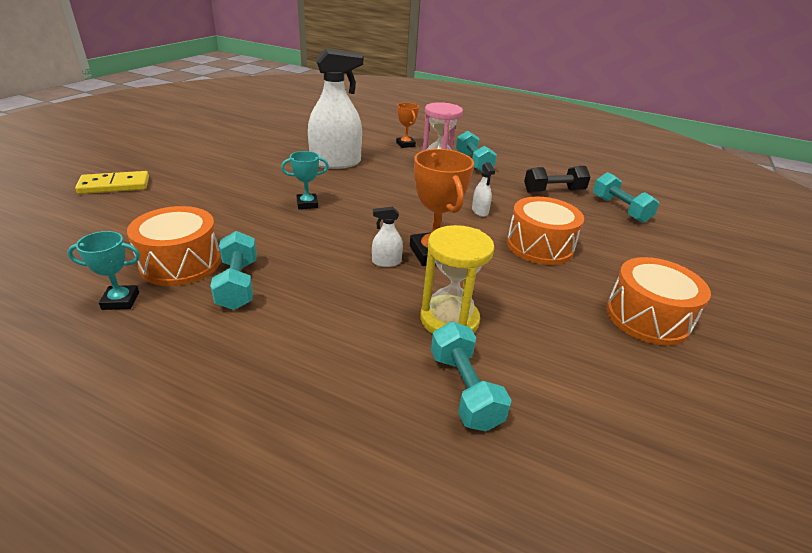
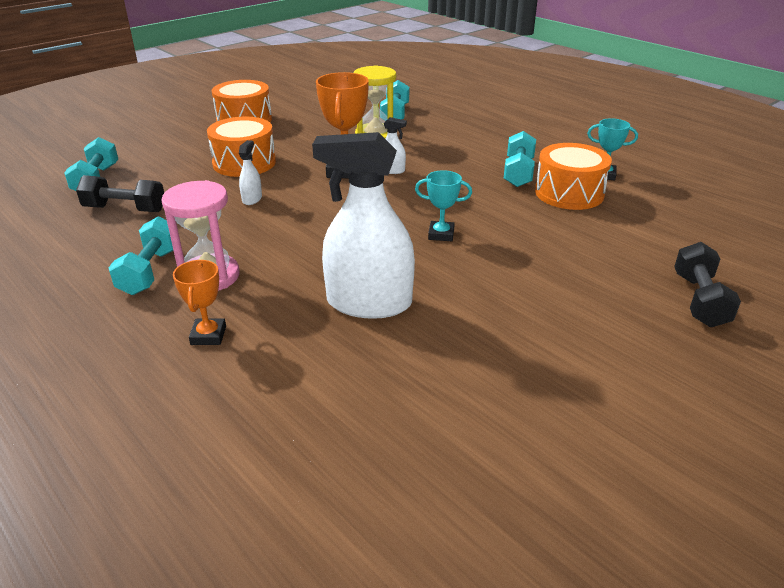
camera: 155 degrees left, 0 degrees up
(114, 185) = (699, 300): yellow domino -> black dumbbell

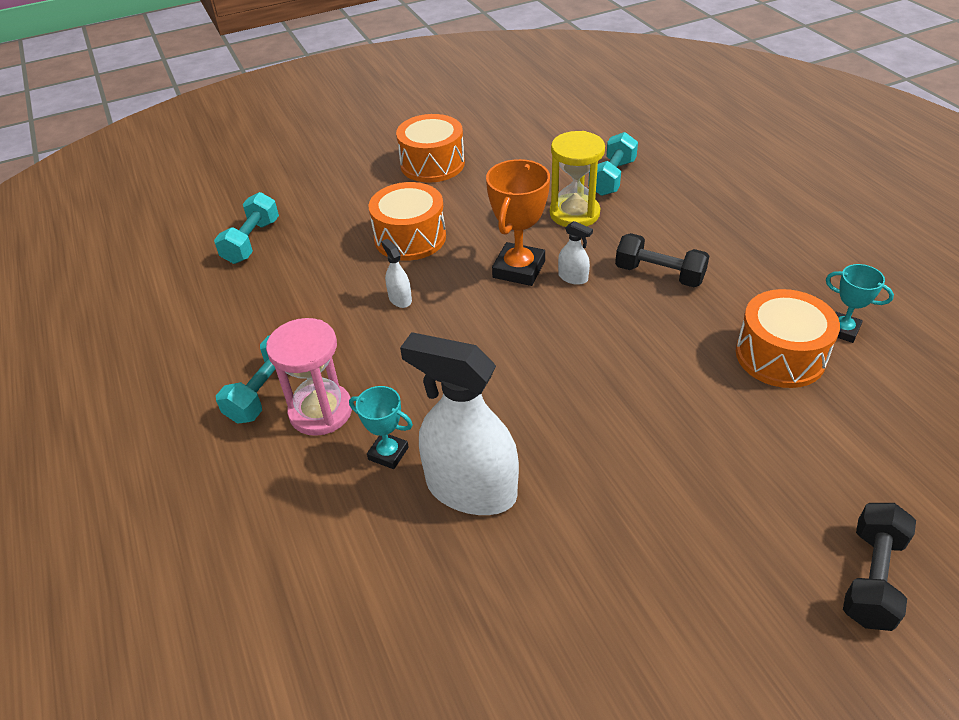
camera: 20 degrees right, 10 degrees up
(125, 209) = (267, 292): black dumbbell -> black dumbbell (659, 274)
(208, 335) = (294, 497): orange trophy -> none
(252, 199) = (400, 299): white spray bottle -> white spray bottle turned 60 degrees counterclockwise
(441, 234) = (591, 397): turquoise trophy -> turquoise trophy (388, 453)
(518, 173) = (728, 307): turquoise dumbbell -> none

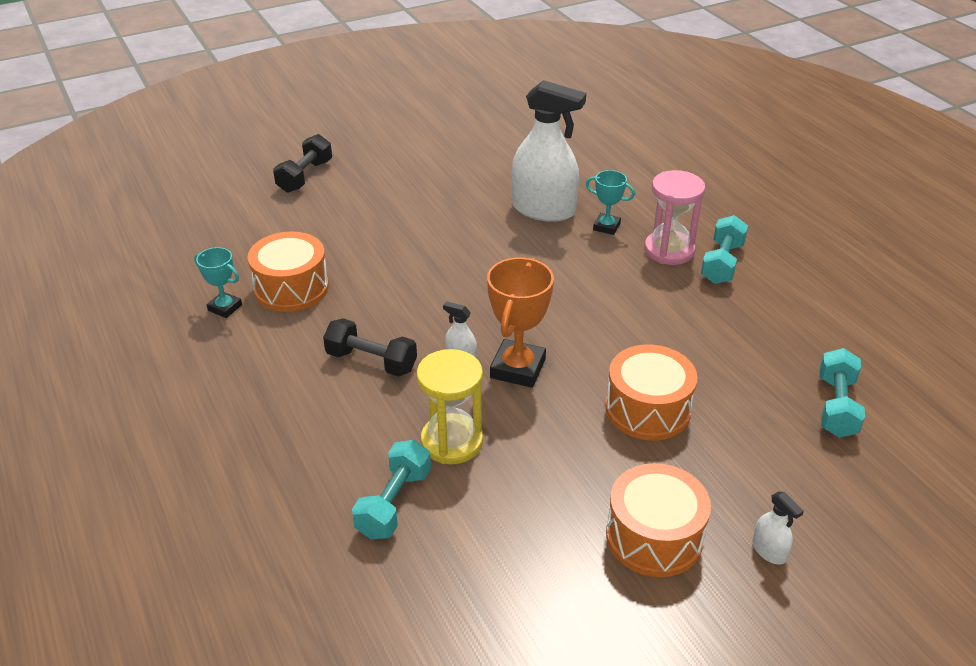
camera: 175 degrees right, 5 degrees down
(400, 299) = (635, 338): white spray bottle -> white spray bottle (769, 551)

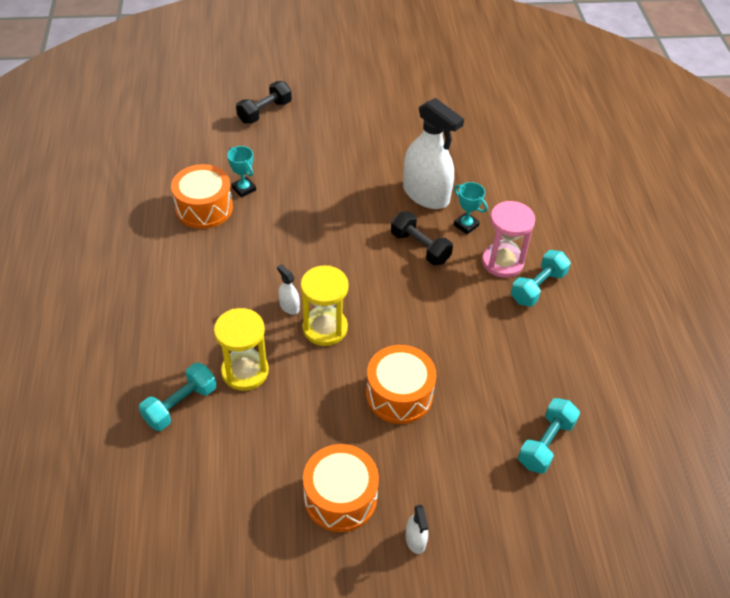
camera: 20 degrees right, 10 degrees up
(225, 308) = (151, 210): turquoise trophy -> turquoise trophy (244, 189)
(371, 361) = (226, 287): black dumbbell -> black dumbbell (420, 247)
(518, 368) = (325, 328): orange trophy -> yellow hourglass

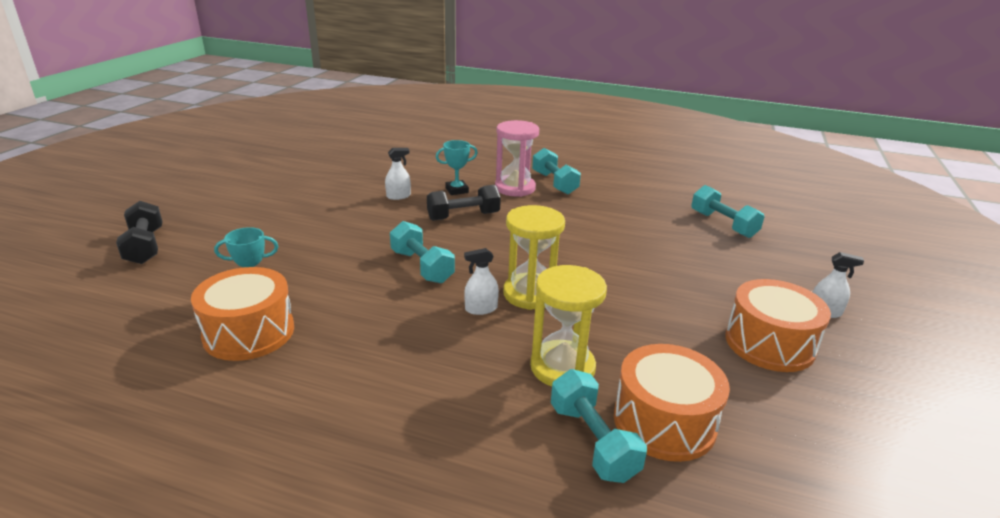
camera: 65 degrees left, 20 degrees down
(325, 254) = (422, 266): none -> turquoise dumbbell
(399, 394) = (644, 275): orange drum -> orange drum (664, 421)
(426, 194) = (398, 196): white spray bottle -> white spray bottle, size x0.42

